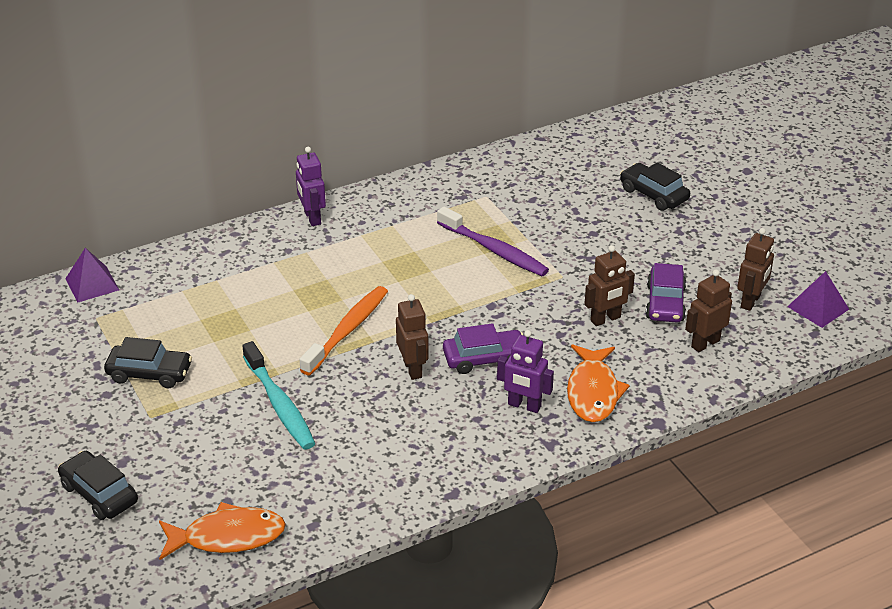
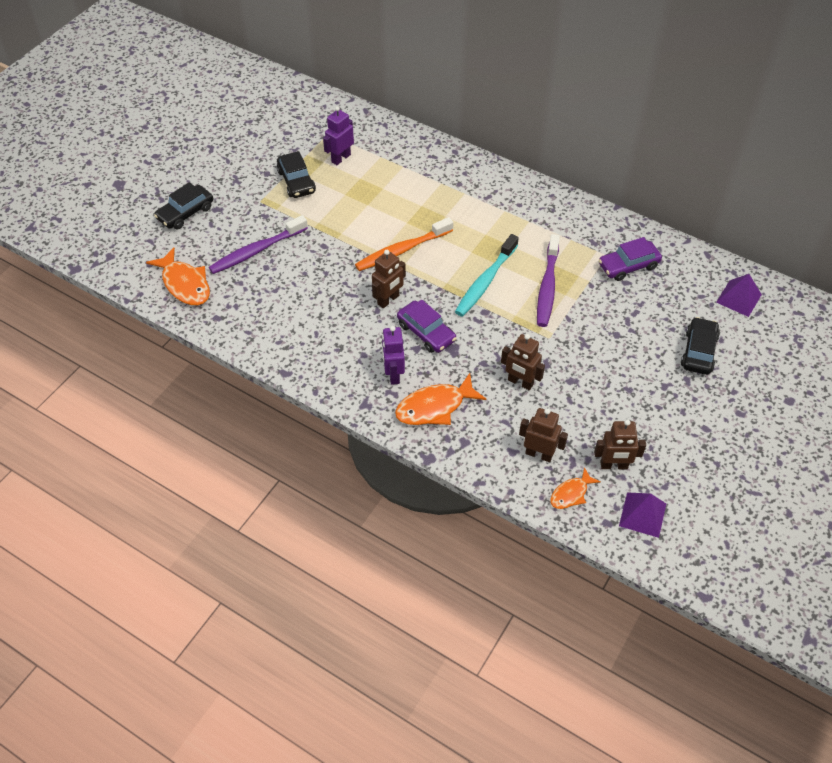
camera: 60 degrees right, 15 degrees up
(92, 284) = (356, 116): purple pyramid -> purple pyramid (738, 298)
(99, 493) = (185, 213): black car -> black car turned 150 degrees counterclockwise
(233, 450) = (256, 251): none -> purple toothbrush
(279, 404) = (309, 252): turquoise toothbrush -> turquoise toothbrush (485, 281)
(312, 218) = (502, 179): purple robot -> purple robot (341, 158)
(347, 330) = (402, 250): orange toothbrush -> orange toothbrush turned 150 degrees clockwise
(665, 303) = (567, 411): purple car -> purple car (628, 266)
(766, 342) = (571, 494): none -> orange fish

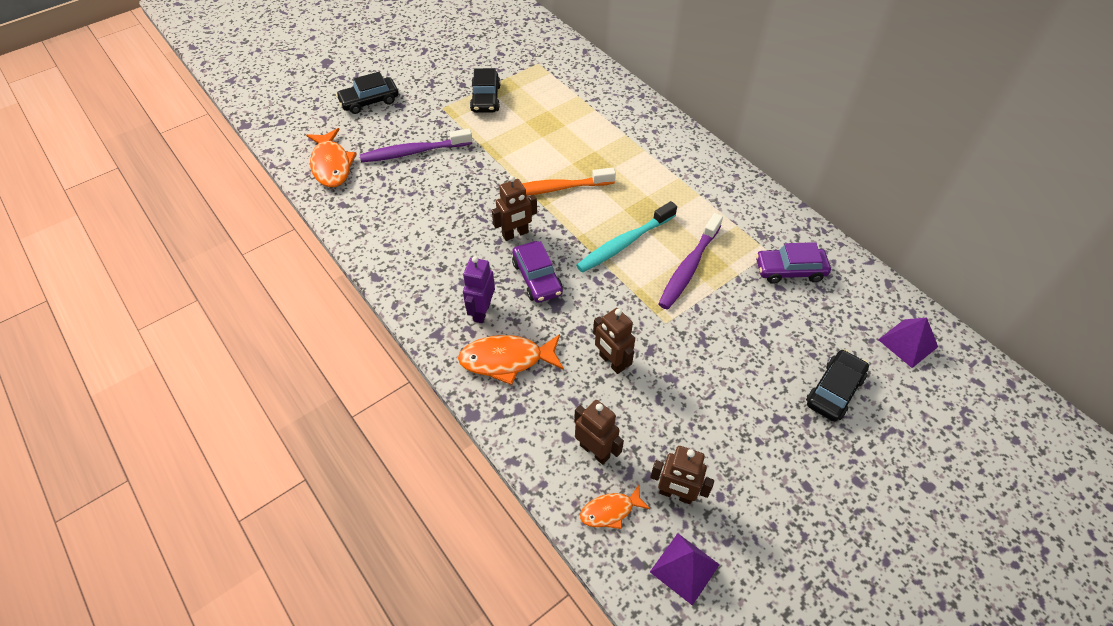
camera: 20 degrees right, 0 degrees up
(341, 158) = (538, 88): purple robot -> none

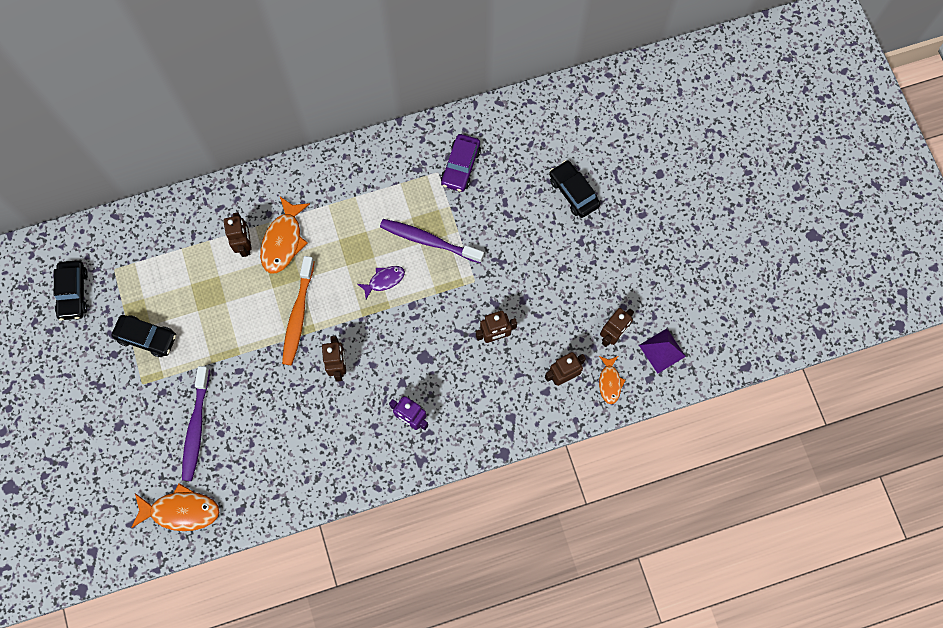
camera: 70 degrees left, 20 degrees up
(369, 101) = (99, 454): black car -> black car (73, 293)
(506, 360) = (465, 413): orange fish -> orange fish (283, 241)
(537, 278) = (393, 363): purple car -> none
(603, 133) = (245, 245): none -> brown robot
(624, 243) = (384, 280): turquoise toothbrush -> purple fish
(688, 267) = (429, 241): purple toothbrush -> purple toothbrush turned 150 degrees clockwise
(907, 343) = (554, 121): purple pyramid -> none

